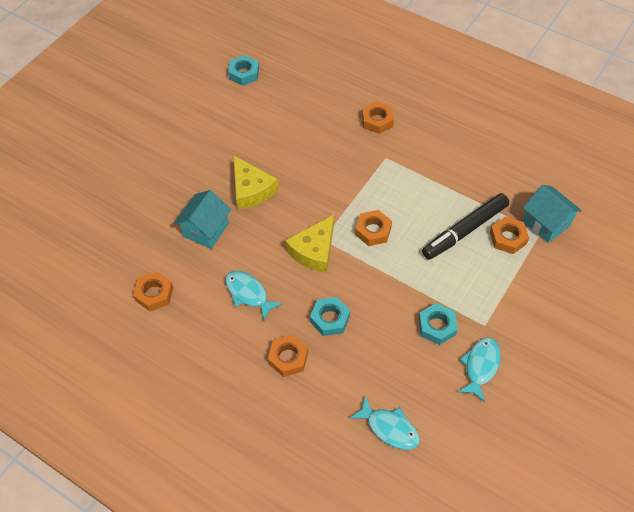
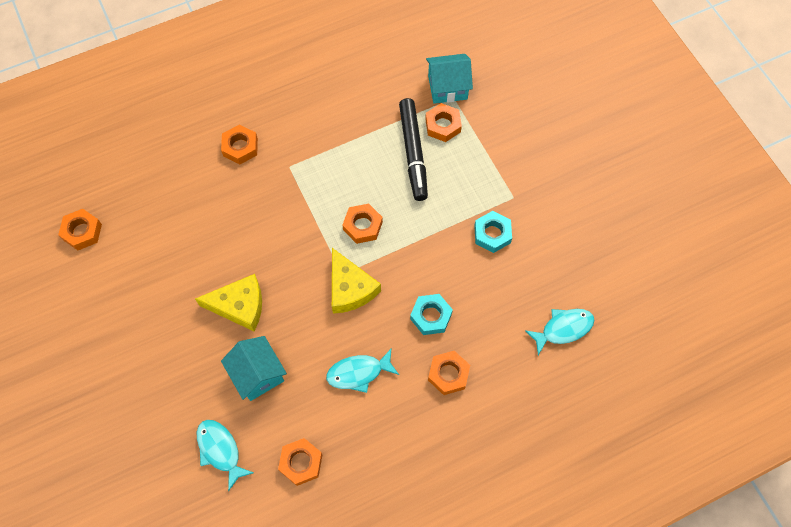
camera: 60 degrees left, 10 degrees up
(244, 73) = (82, 232): turquoise nut -> orange nut
(480, 366) = (549, 225): turquoise fish -> turquoise fish (220, 450)

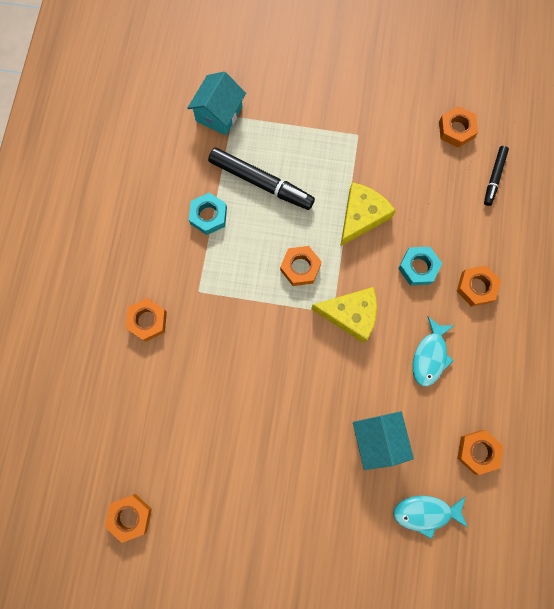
camera: 55 degrees left, 10 degrees up
(239, 306) = (304, 417): yellow cheese -> yellow cheese (361, 216)
(258, 374) = (378, 440): turquoise house -> turquoise house turned 75 degrees clockwise
(443, 125) = (252, 142): orange nut -> orange nut (456, 129)
(492, 234) = (379, 173): turquoise nut -> turquoise nut (208, 216)
(563, 329) = (494, 177): turquoise fish -> black marker

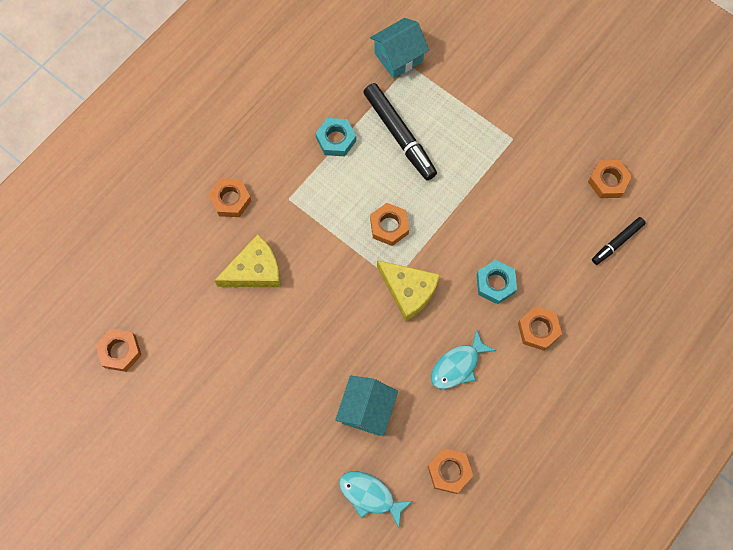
camera: 30 degrees right, 5 degrees down
(361, 216) = (471, 211): yellow cheese -> yellow cheese (255, 270)

